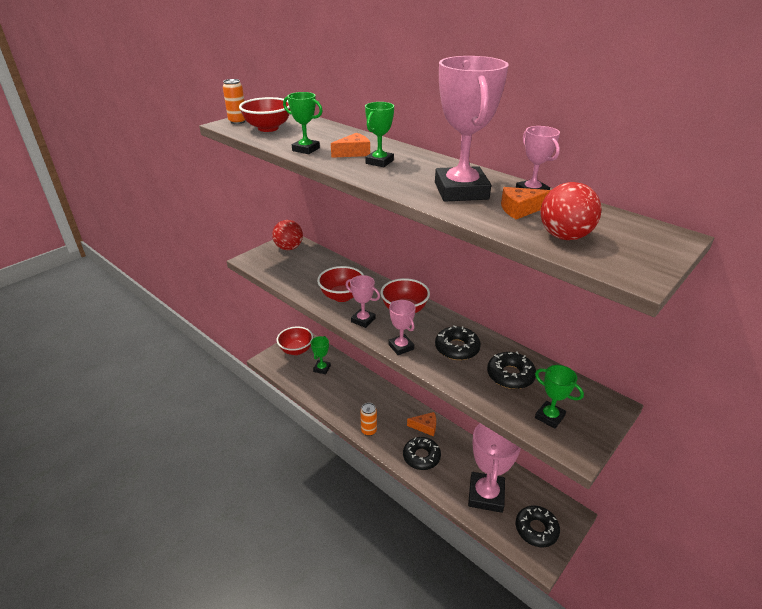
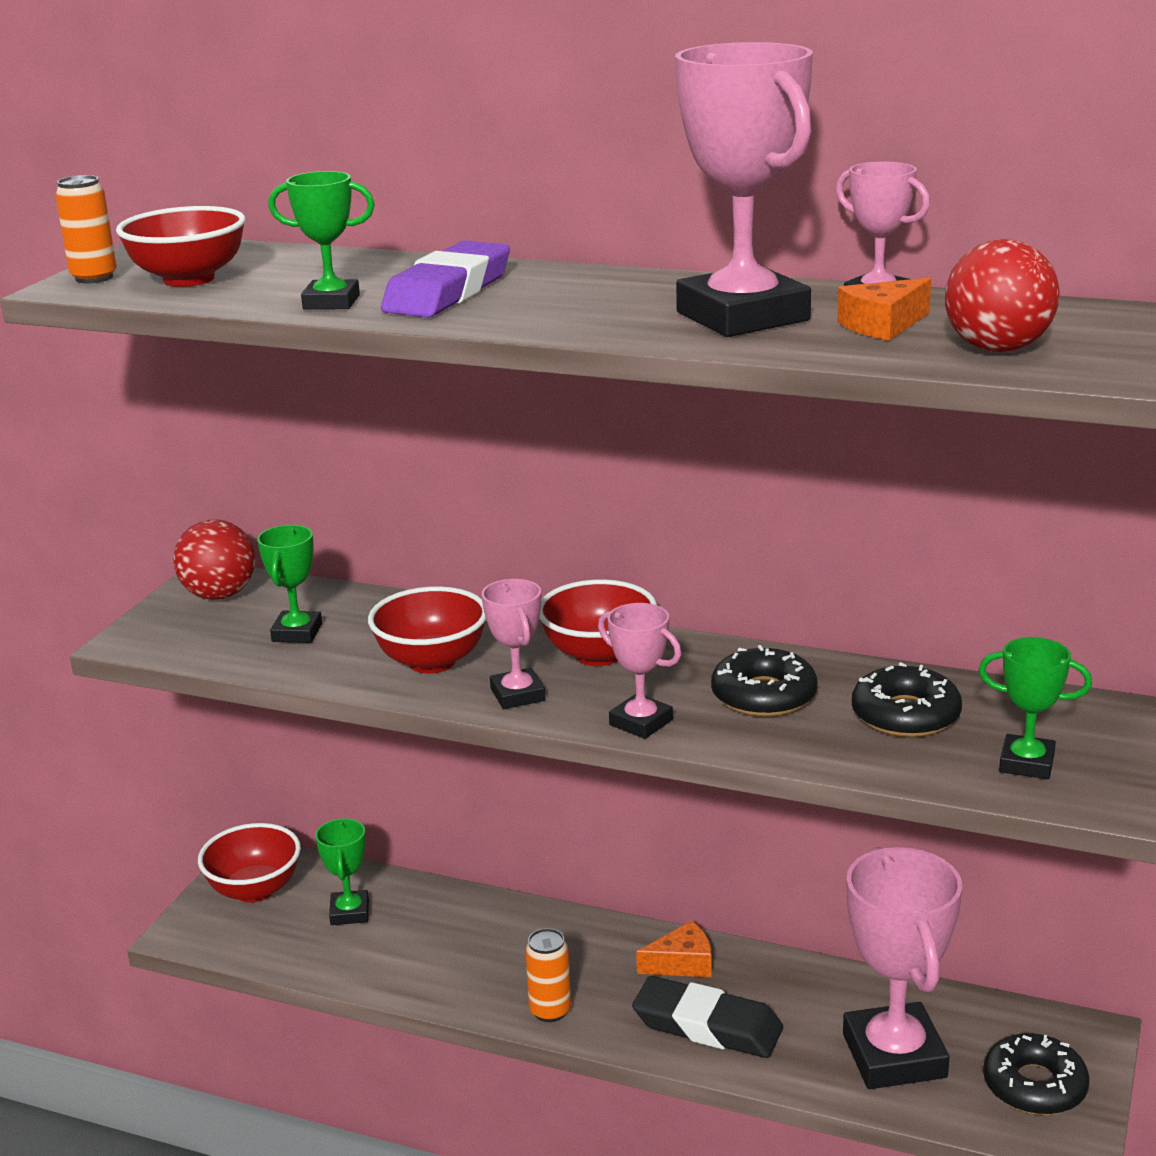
camera: 20 degrees left, 10 degrees down
(354, 153) = (448, 292): orange cheese -> purple eraser
(363, 320) = (517, 695): pink trophy -> pink trophy turned 60 degrees clockwise
(379, 162) = (523, 298): green trophy -> green trophy (297, 633)
(421, 456) = (707, 1026): black donut -> black eraser

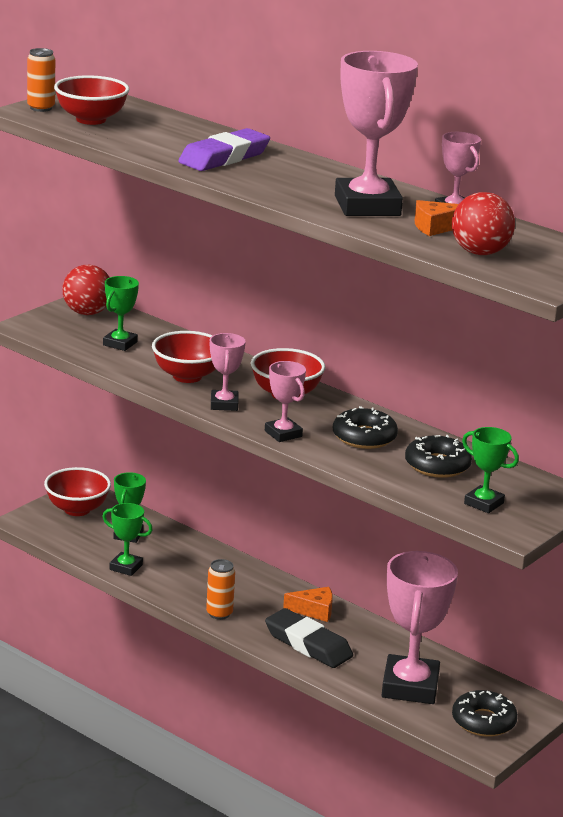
camera: 15 degrees right, 0 degrees up
(331, 302) = (156, 151): green trophy -> green trophy (126, 567)

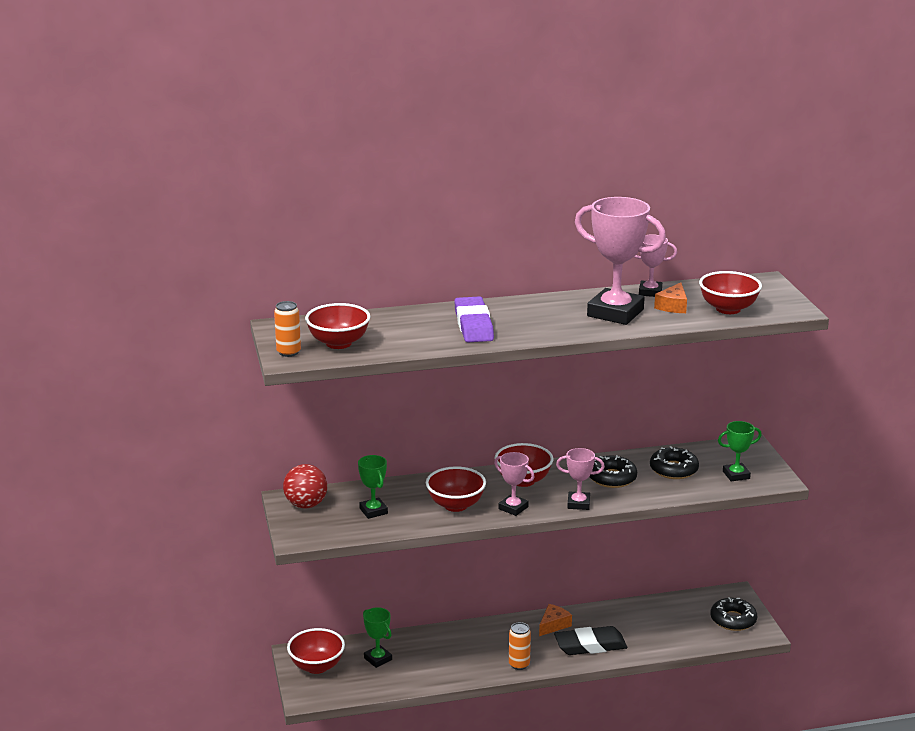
camera: 50 degrees left, 0 degrees up
(126, 567) = (419, 678): green trophy -> none
(410, 686) = (673, 629): pink trophy -> none
(480, 253) = (728, 309): red ball -> red bowl

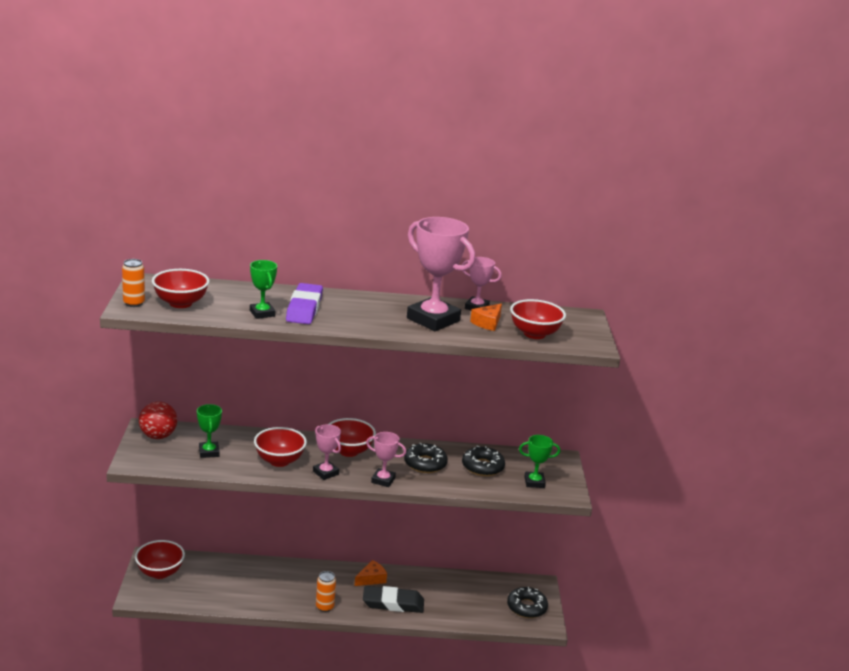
camera: 10 degrees right, 0 degrees up
(378, 659) = (212, 577): green trophy -> green trophy (262, 313)

